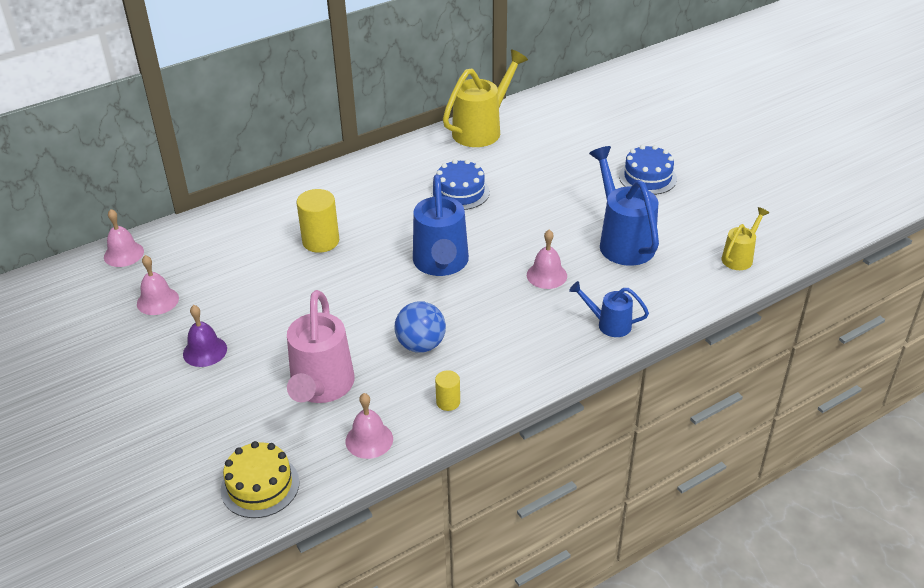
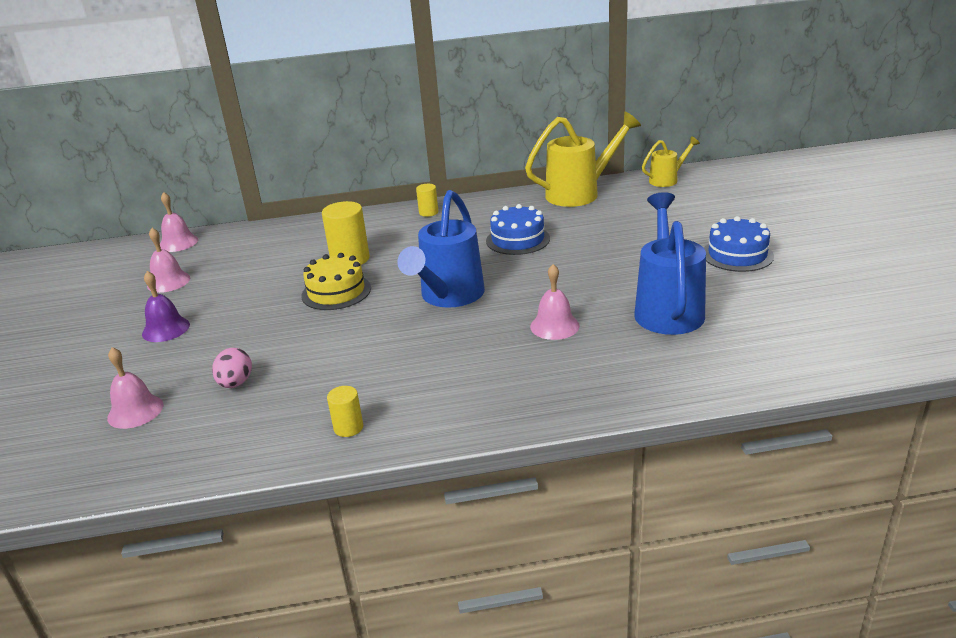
camera: 25 degrees right, 10 degrees down
(260, 486) = (93, 463): yellow cake -> yellow cake (336, 292)
(321, 387) = (236, 383): pink watering can -> pink egg
(356, 174) = (428, 212): none -> yellow cylinder
(369, 440) = (235, 445): pink bell -> pink bell (135, 411)
(421, 345) = (367, 365): blue ball -> none
(609, 324) = (594, 388): blue watering can -> none
(739, 257) = (811, 349): yellow watering can -> yellow watering can (667, 180)

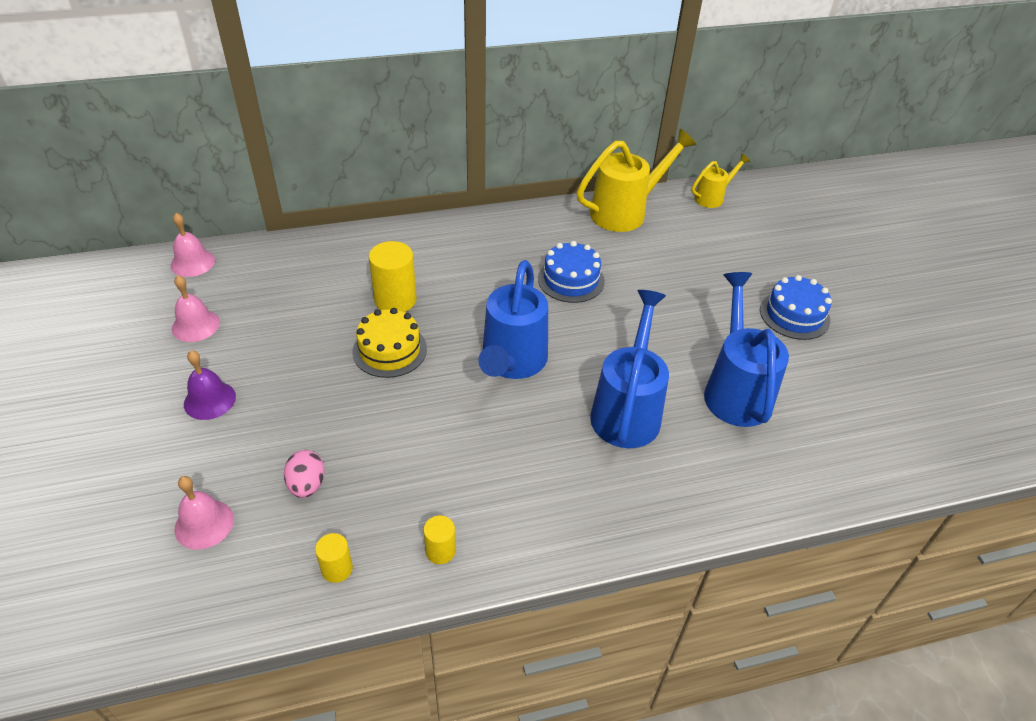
camera: 10 degrees left, 15 degrees up
(428, 212) = (468, 231): yellow cylinder -> yellow cylinder (337, 569)
(554, 326) = (627, 410): pink bell -> blue watering can

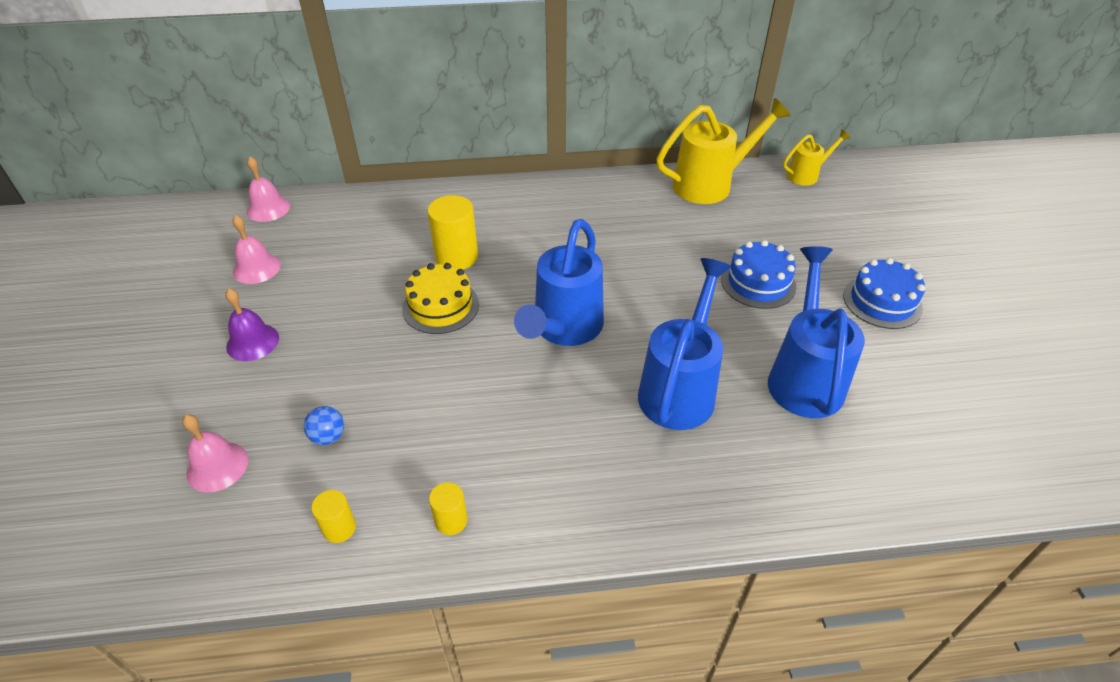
camera: 10 degrees right, 0 degrees up
(307, 485) = (328, 436): pink egg -> blue ball
(571, 280) = (641, 249): blue cake -> blue cake (758, 283)

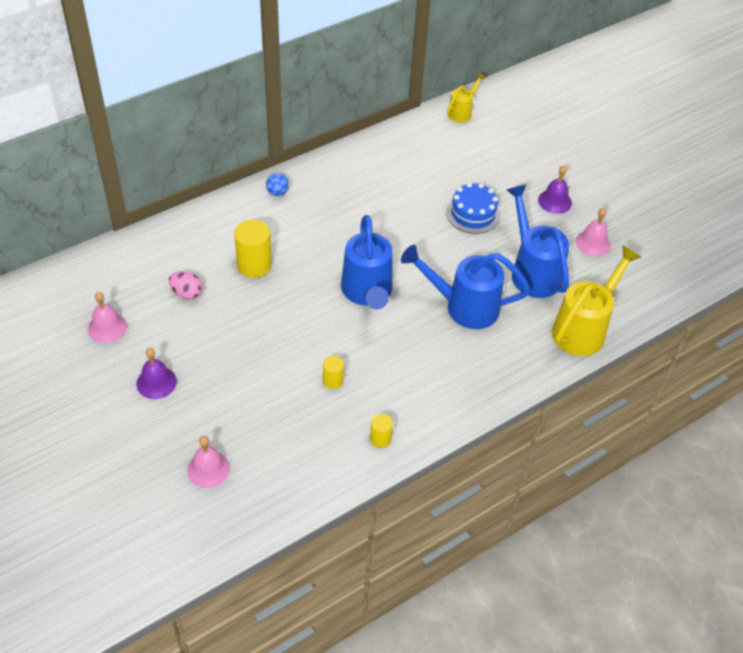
camera: 30 degrees left, 5 degrees up
(268, 208) = (69, 275): pink bell -> pink bell (593, 243)
(328, 436) = (265, 422): blue ball -> blue ball (277, 193)
(339, 528) = (317, 470): yellow cylinder -> yellow cylinder (333, 380)
(363, 262) = (187, 293): none -> pink egg
(441, 306) = (271, 307): yellow cake -> none
(680, 389) = (464, 307): blue watering can -> blue watering can turned 75 degrees counterclockwise
(710, 184) = (399, 142): yellow watering can -> yellow watering can (583, 329)
(882, 301) = (555, 201): blue cake -> purple bell

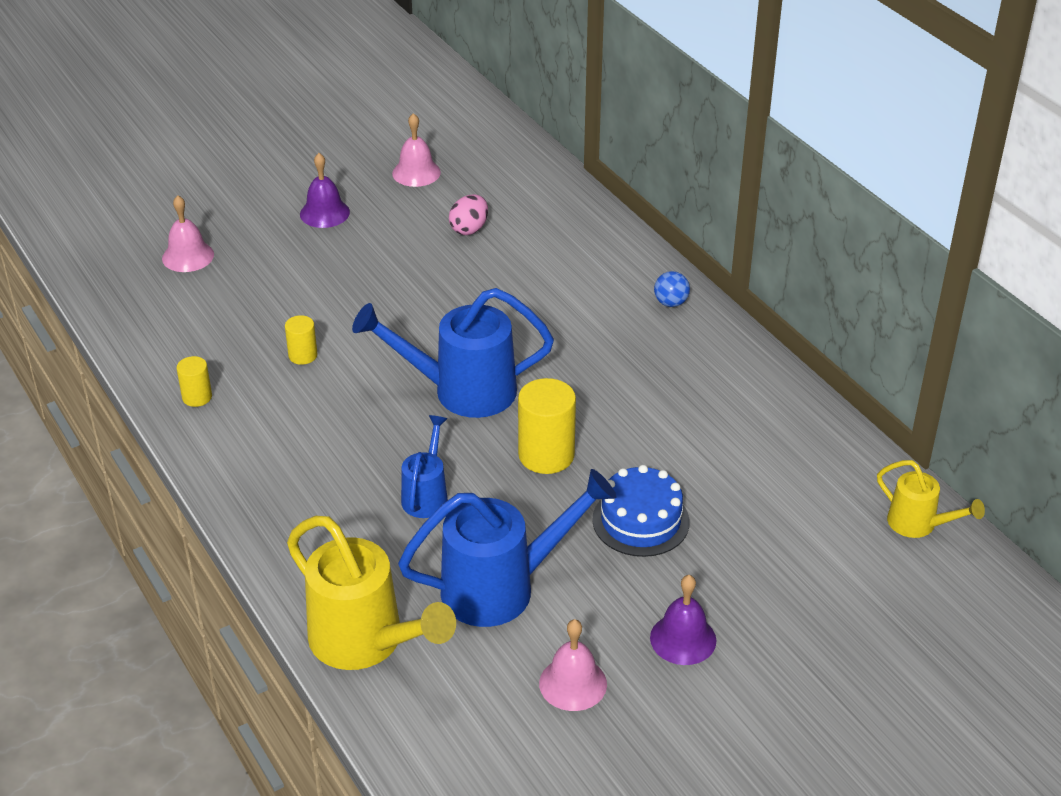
camera: 95 degrees right, 10 degrees down
(254, 265) = (520, 284): yellow cylinder -> yellow cylinder (546, 455)
(464, 307) = (426, 495): blue watering can -> blue watering can, size x0.54

